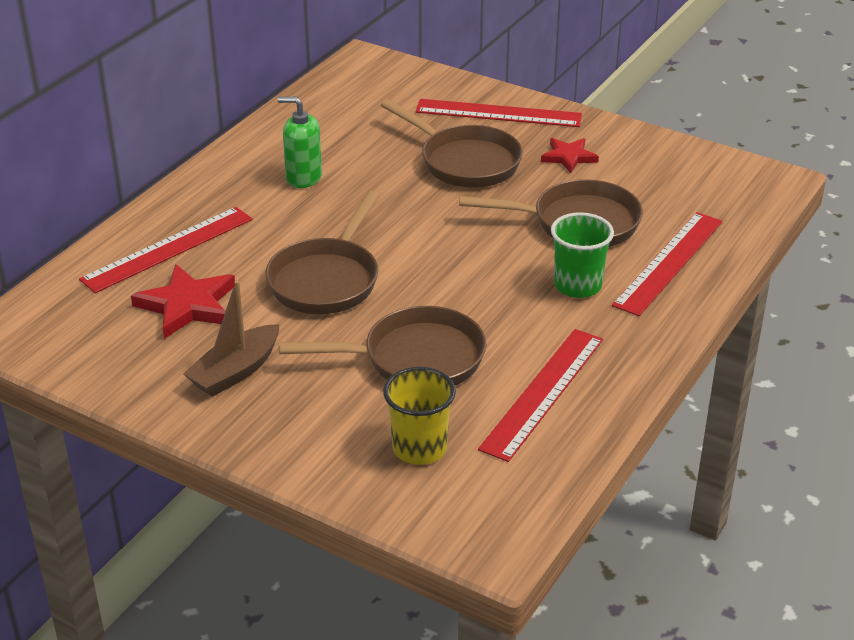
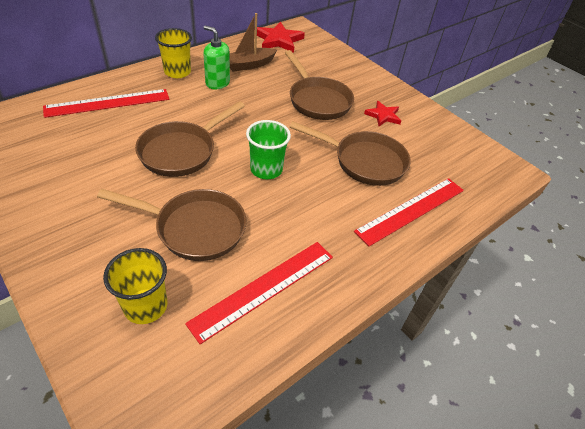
camera: 15 degrees right, 10 degrees up
(187, 305) = (88, 142): red star -> red star (278, 40)
(231, 179) = (177, 72): none -> yellow cup
(235, 371) = (76, 198): brown boat -> brown boat (249, 65)
(498, 113) = (356, 77): red ruler -> none
(577, 285) = (339, 207): green cup -> green cup (266, 169)

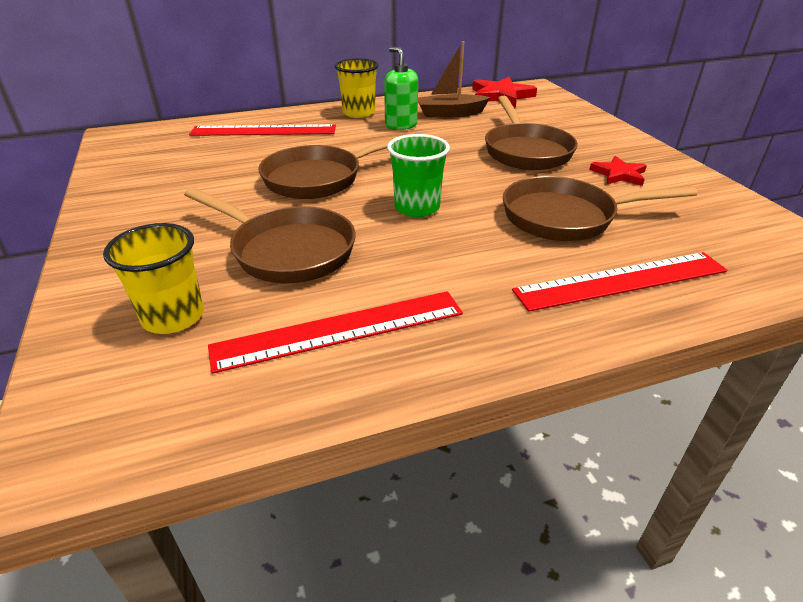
camera: 25 degrees right, 10 degrees down
(364, 161) = (566, 217): brown pan -> brown pan turned 135 degrees clockwise

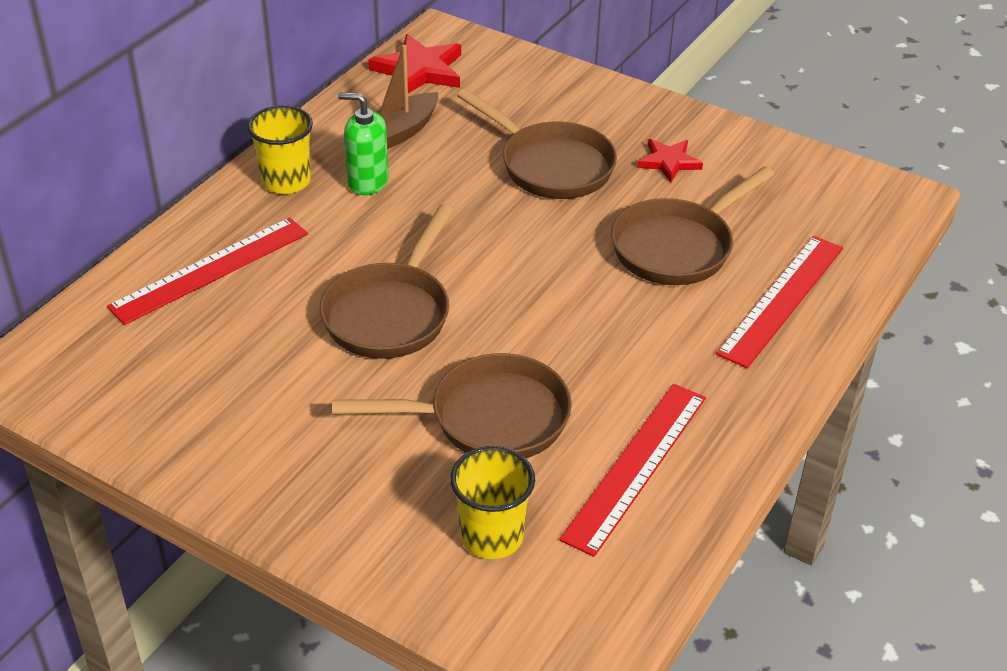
camera: 40 degrees left, 5 degrees up
(417, 207) = (538, 303): green cup -> none

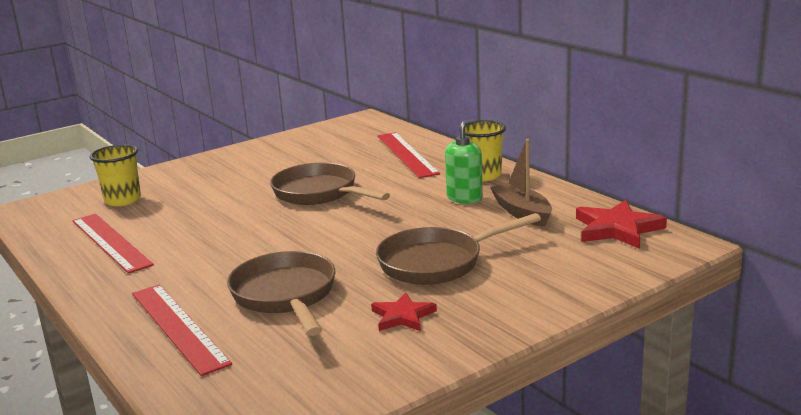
camera: 115 degrees right, 20 degrees down
(488, 419) = (201, 208): brown pan -> none

